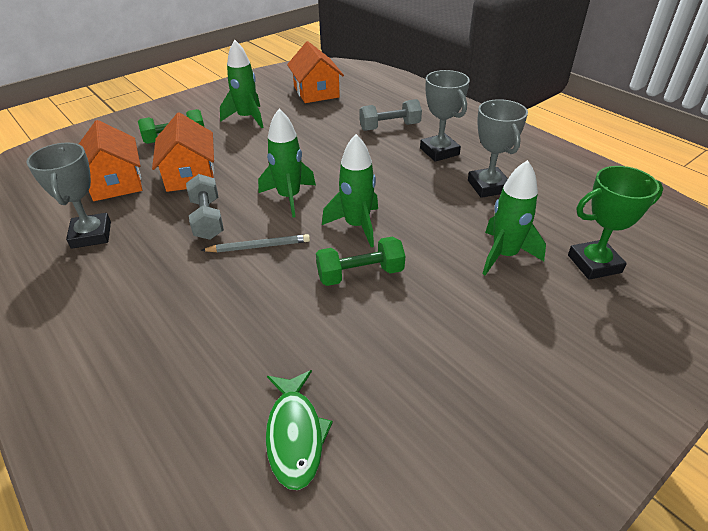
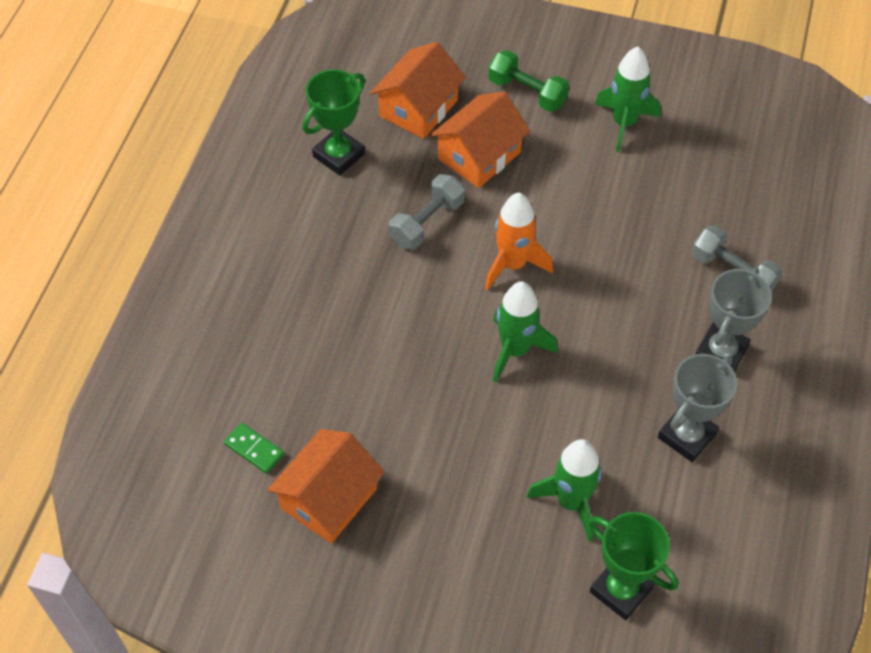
camera: 55 degrees right, 15 degrees up
(91, 235) = (339, 155): grey trophy -> green trophy
(259, 246) = (423, 290): grey pencil -> none
(289, 197) = (513, 264): green rocket -> orange rocket
(295, 435) = (254, 449): green fish -> green domino
(316, 92) = (748, 146): orange house -> orange house (329, 498)
(360, 274) = (448, 393): green dumbbell -> none

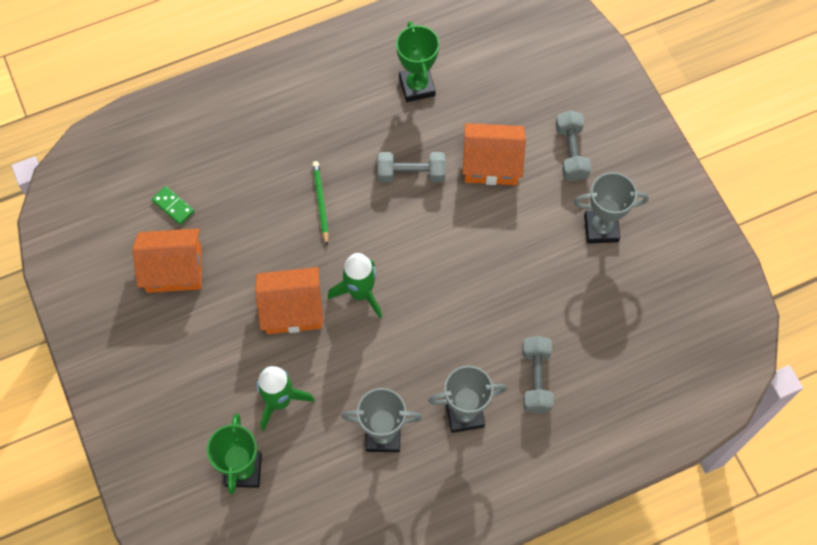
camera: 50 degrees right, 10 degrees up
(254, 449) = (173, 206): green domino -> green domino turned 45 degrees counterclockwise
(339, 155) = (417, 86): green trophy -> green trophy turned 75 degrees clockwise
(383, 316) = (320, 202): none -> green pencil
(418, 108) = (496, 101): orange house -> orange house (292, 309)
(513, 264) = (423, 245): orange rocket -> none
(527, 92) = (571, 152): green dumbbell -> grey dumbbell
(624, 123) = (601, 228): green rocket -> grey trophy

